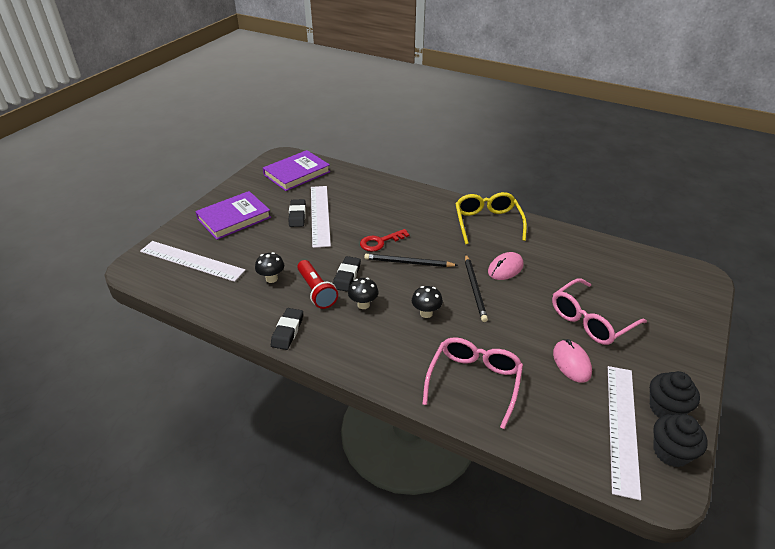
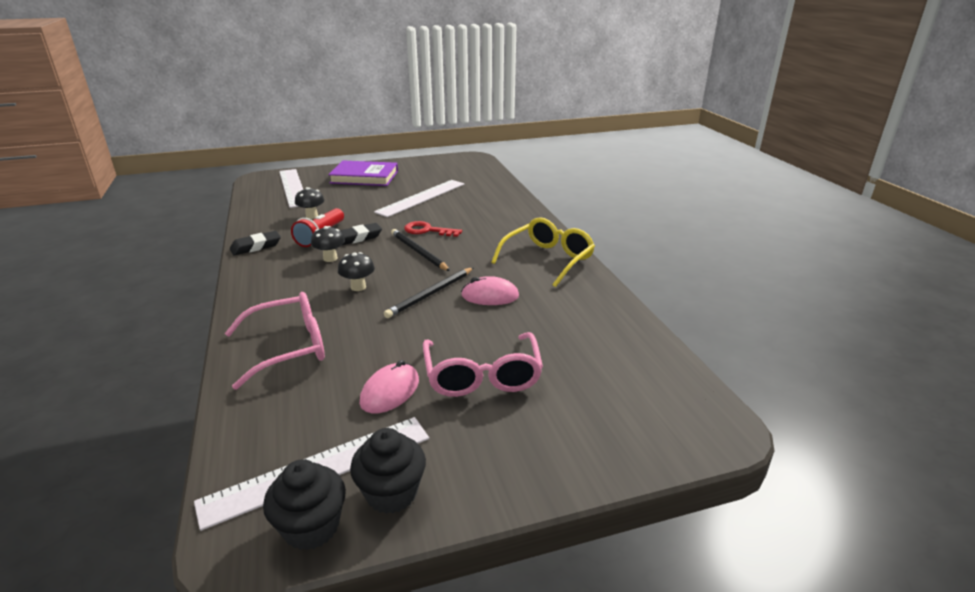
camera: 45 degrees right, 10 degrees down
(297, 173) = (460, 169): purple book -> none
(297, 215) = (406, 192): black eraser -> none
(590, 320) = (482, 376): pink glasses -> pink glasses turned 105 degrees counterclockwise

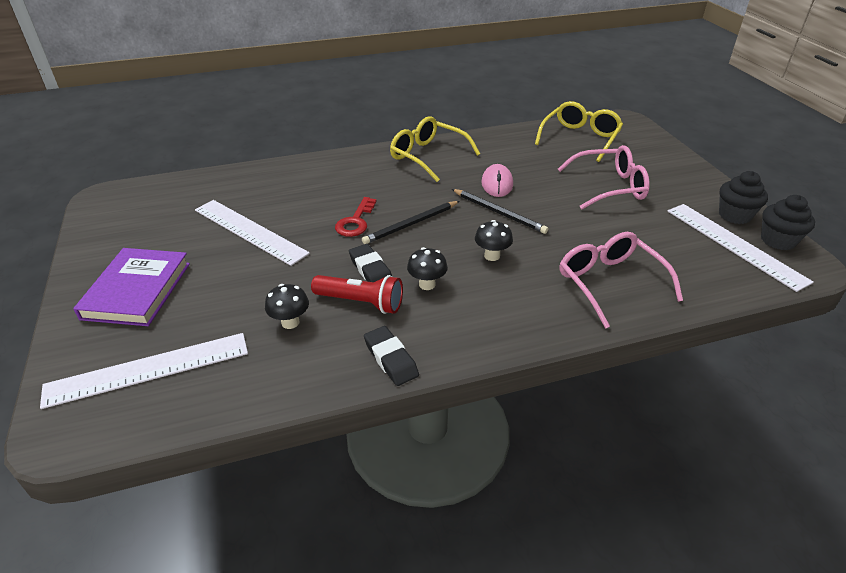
camera: 90 degrees left, 10 degrees up
(390, 391) = (644, 223): pink mouse -> none
(625, 368) = (580, 138): none -> yellow glasses

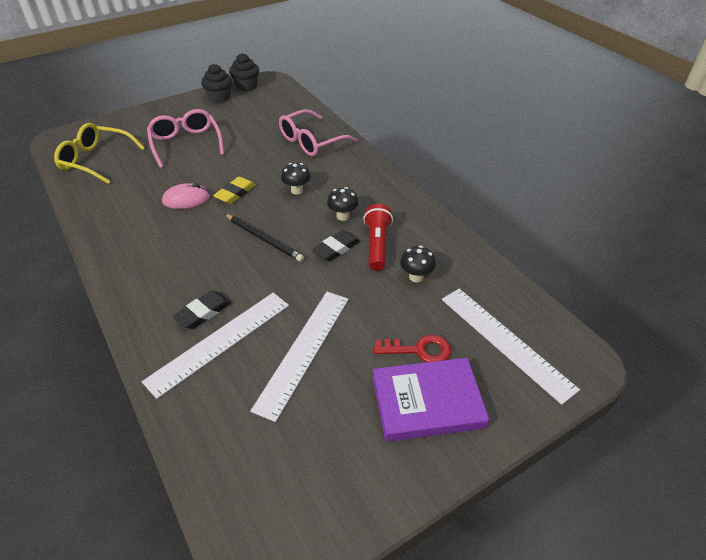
camera: 105 degrees left, 5 degrees up
(355, 221) = (267, 275): red key -> red key (419, 350)
(391, 359) = (425, 219): black eraser -> black eraser (203, 312)
(427, 156) = (131, 251): yellow glasses -> none
(499, 213) = (235, 193): black pencil -> yellow eraser
(734, 244) = (255, 99): white ruler -> white ruler (220, 342)

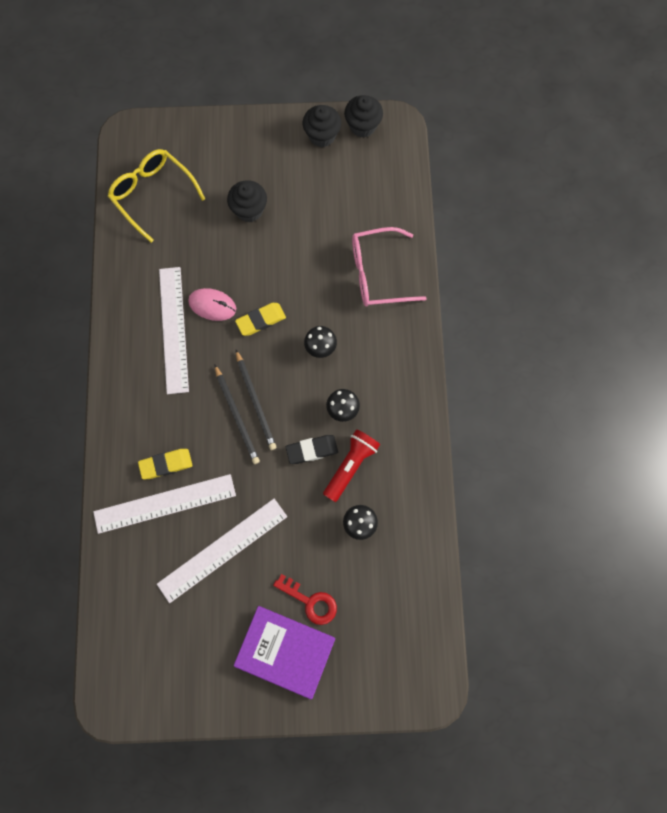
camera: 30 degrees right, 30 degrees up
(186, 143) = (249, 210): pink glasses -> black cupcake
(203, 312) = (166, 464): black eraser -> yellow eraser
(253, 254) = (237, 416): none -> black pencil
(505, 341) = (384, 634): white ruler -> white ruler (174, 329)

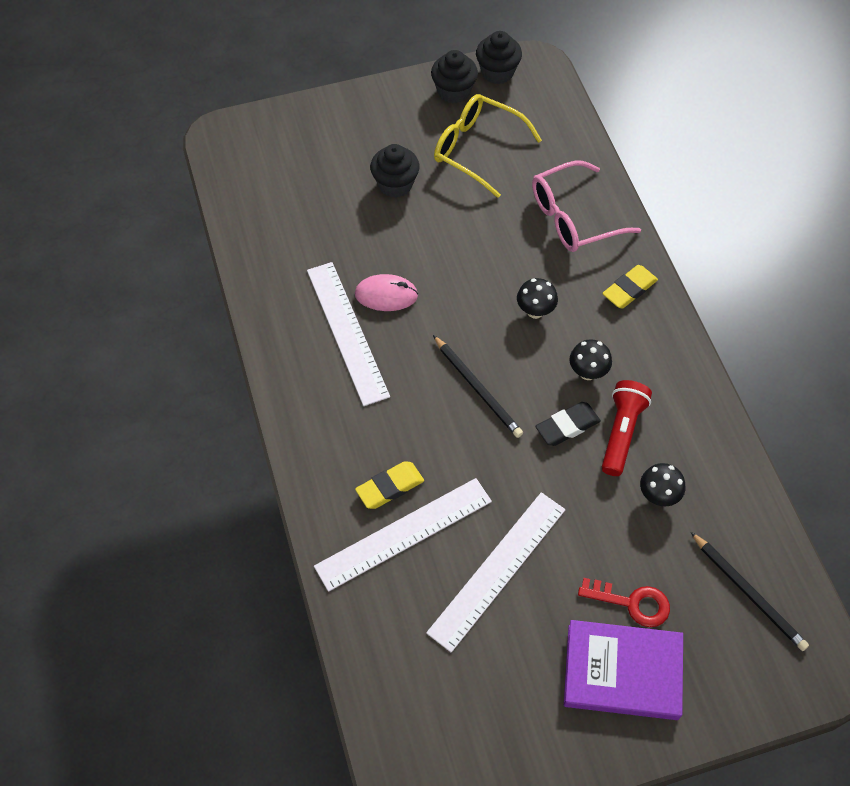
camera: 15 degrees left, 15 degrees down
(152, 194) = (271, 193): yellow glasses -> yellow glasses (476, 149)
(237, 416) = (460, 410): black pencil -> black pencil (748, 593)
(261, 320) = (451, 298): yellow eraser -> yellow eraser (629, 289)

